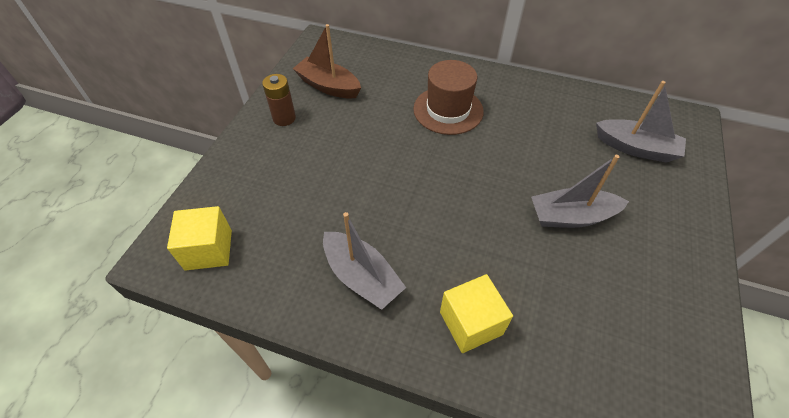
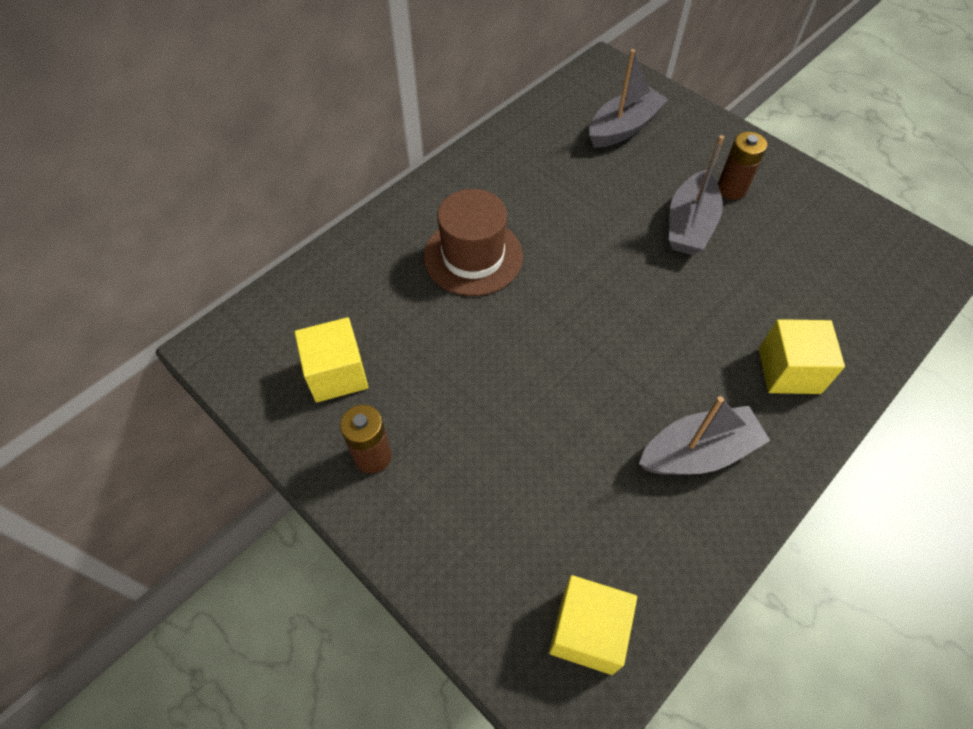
camera: 65 degrees left, 5 degrees up
(328, 86) = (337, 373): brown boat -> yellow cube
(636, 235) = (731, 189): none -> brown battery

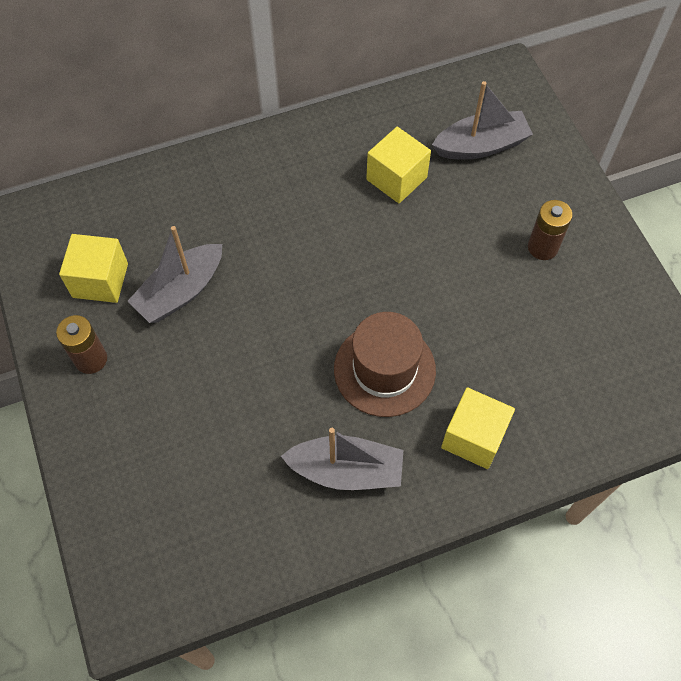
camera: 25 degrees right, 5 degrees up
(473, 256) = (266, 221): brown hat -> brown hat (384, 369)
(587, 631) = (171, 563): yellow cube -> yellow cube (396, 178)
(689, 225) = (478, 267): grey boat -> grey boat (180, 292)

